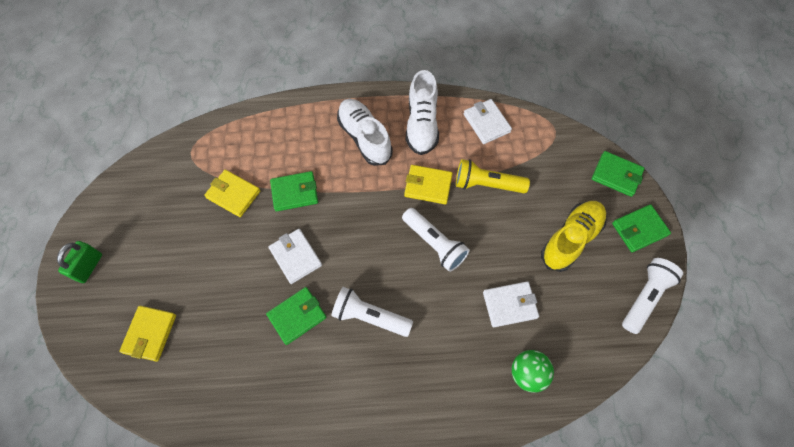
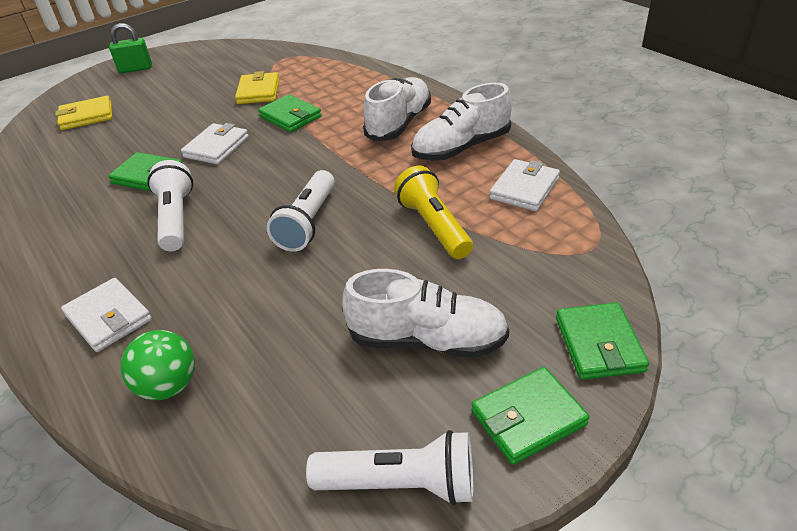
camera: 60 degrees right, 25 degrees down
(428, 186) = (382, 186): yellow wallet -> none
(510, 305) = (268, 322): white wallet -> white wallet (109, 318)
(570, 239) = (427, 340): yellow shoe -> white shoe
(639, 229) = (528, 418): green wallet -> green wallet turned 60 degrees counterclockwise

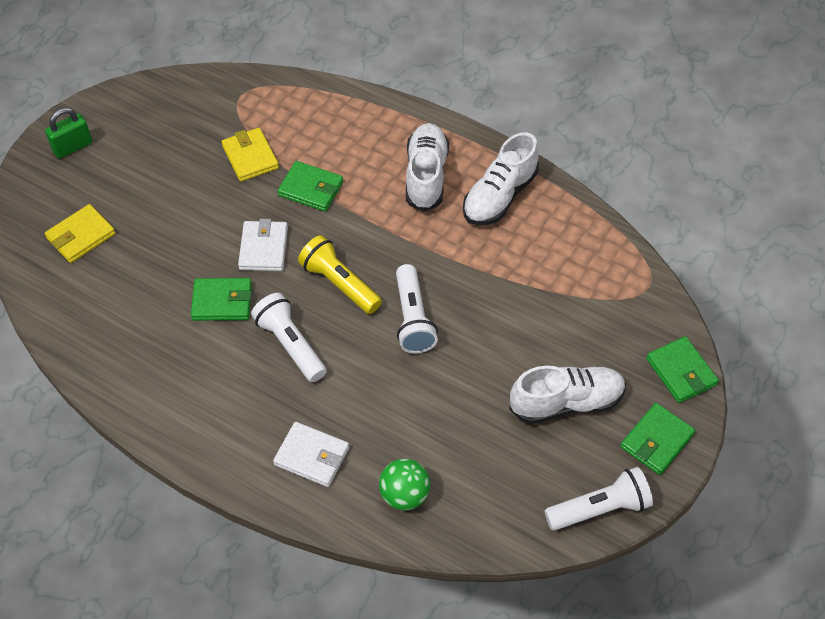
camera: 25 degrees left, 15 degrees up
(433, 226) = (519, 295): yellow flashlight -> yellow flashlight (339, 284)
(524, 188) = (574, 234): white wallet -> none

